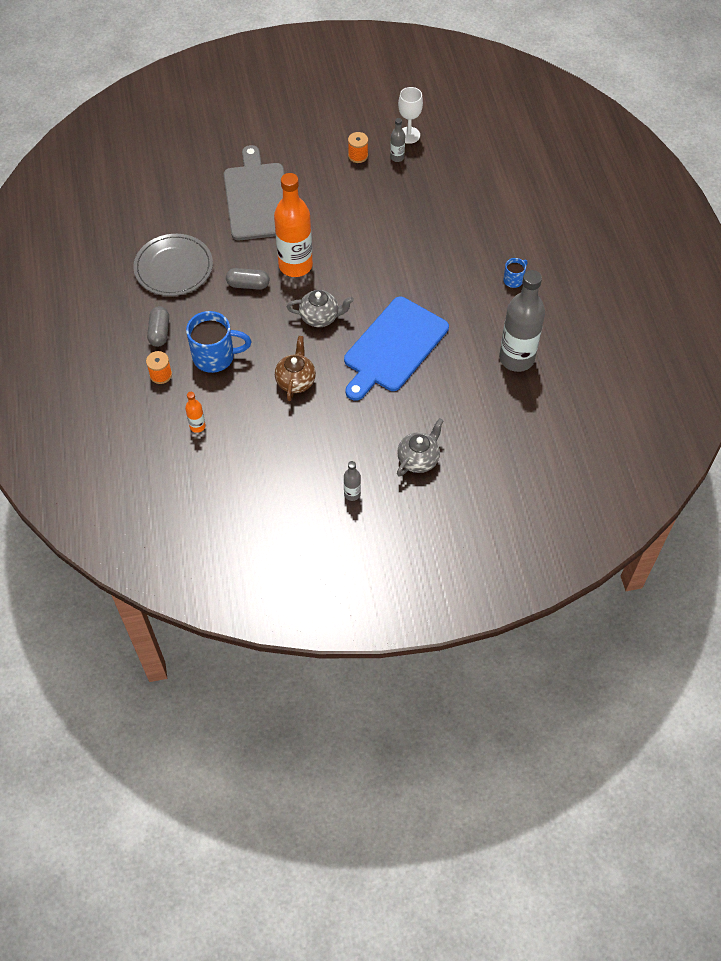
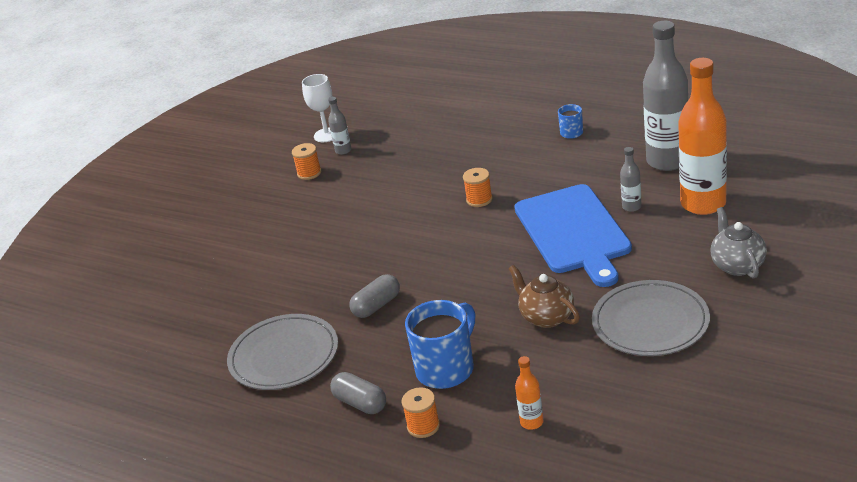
camera: 45 degrees left, 25 degrees down
(257, 198) = (273, 258): grey cutting board -> none
(295, 265) = (392, 262): orange bottle -> orange bottle (703, 204)
(320, 317) = (480, 269): grey teapot -> none
(327, 440) = (650, 322): none -> grey plate
(352, 494) = (743, 330): grey bottle -> grey bottle (631, 207)
(394, 272) = (479, 200): none -> orange spool

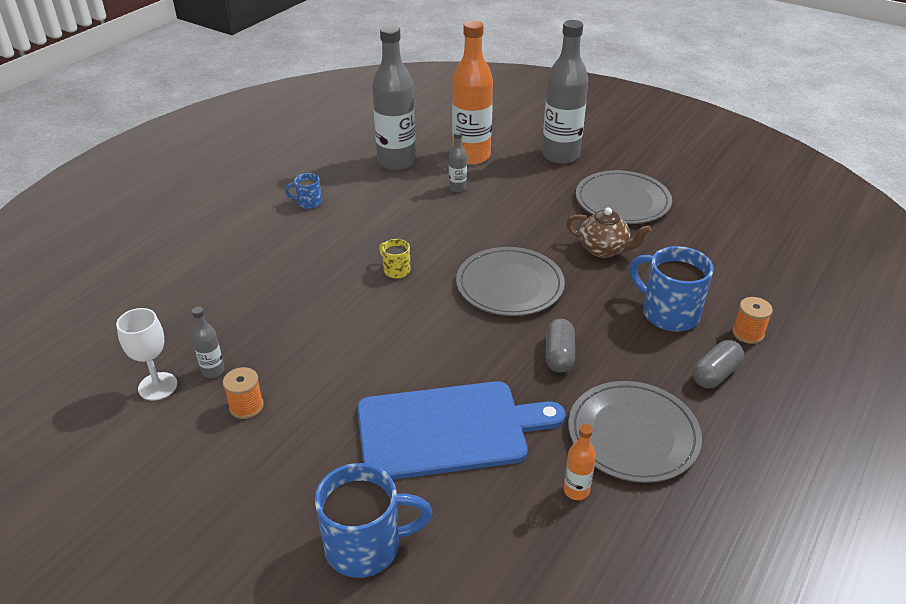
camera: 90 degrees left, 5 degrees up
(188, 248) = (366, 546): none -> blue mug
(377, 306) = (559, 355): grey capsule -> grey capsule turned 45 degrees clockwise
(471, 265) = (509, 285): none -> grey plate
(479, 200) = (396, 270): orange spool -> yellow mug
(531, 422) = (741, 272): orange bottle -> orange bottle (576, 490)
(546, 317) = (604, 250): brown teapot -> brown teapot turned 120 degrees counterclockwise
(573, 232) = (482, 221): blue cutting board -> blue cutting board (448, 429)
(737, 265) = (560, 155): grey teapot -> grey bottle

